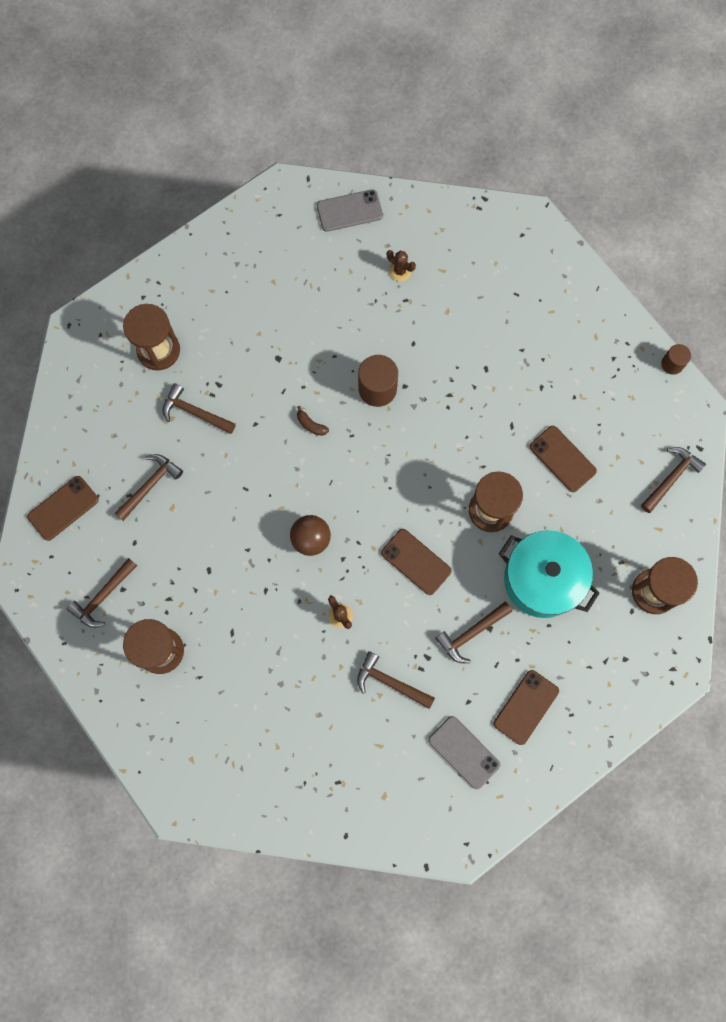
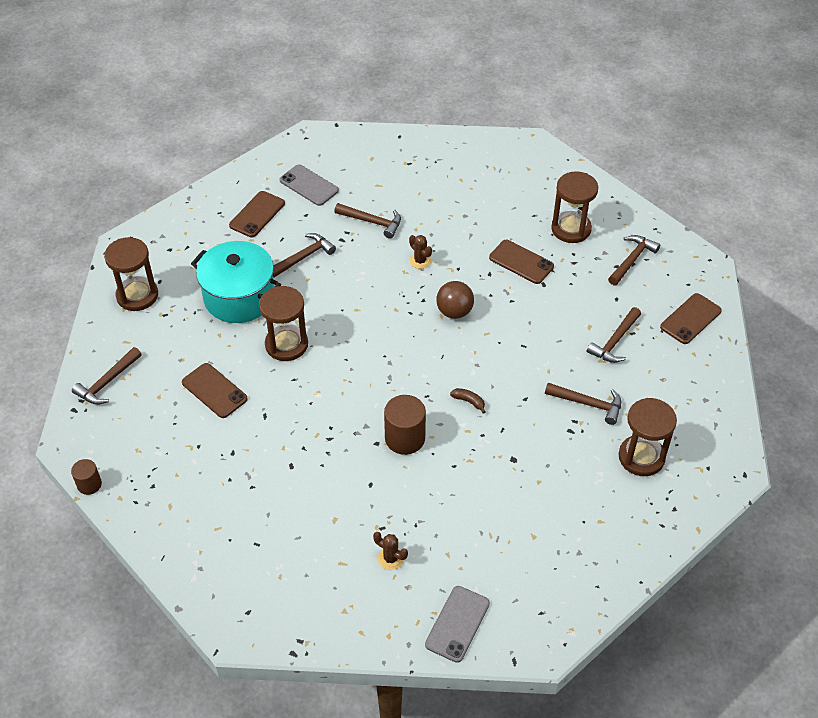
camera: 175 degrees right, 25 degrees down
(349, 211) = (457, 624): grey phone -> grey phone turned 45 degrees counterclockwise
(416, 562) = (355, 302): brown phone -> brown phone (521, 262)

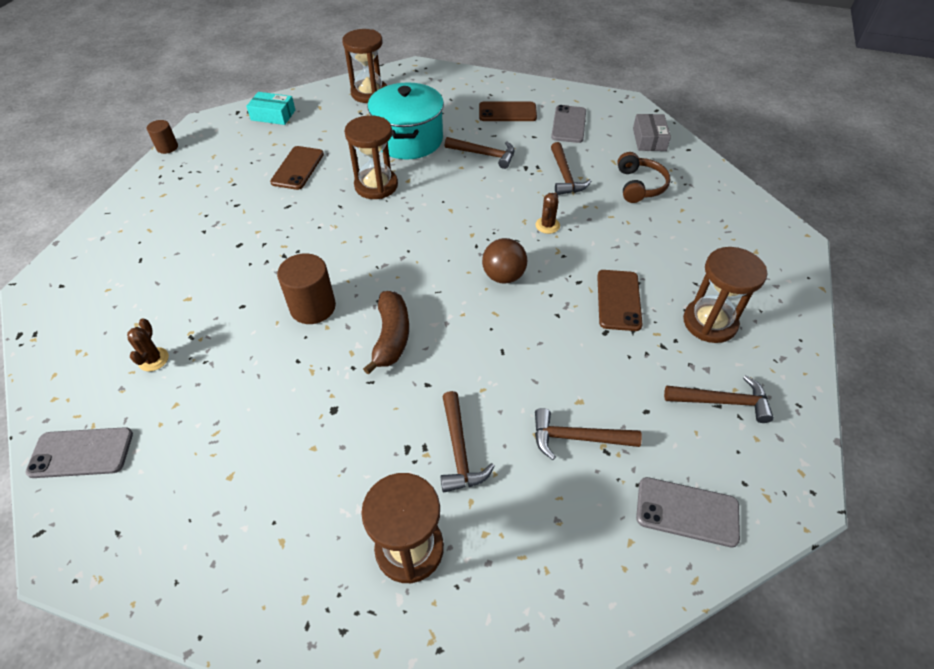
camera: 60 degrees right, 0 degrees up
(107, 382) = (273, 115): brown hammer -> turquoise box
(369, 150) = (649, 139): none -> grey box
(418, 187) = (639, 186): none -> brown headphones
(469, 401) = (391, 337): brown banana -> brown banana, size x2.03
(690, 319) = (687, 511): brown phone -> grey phone

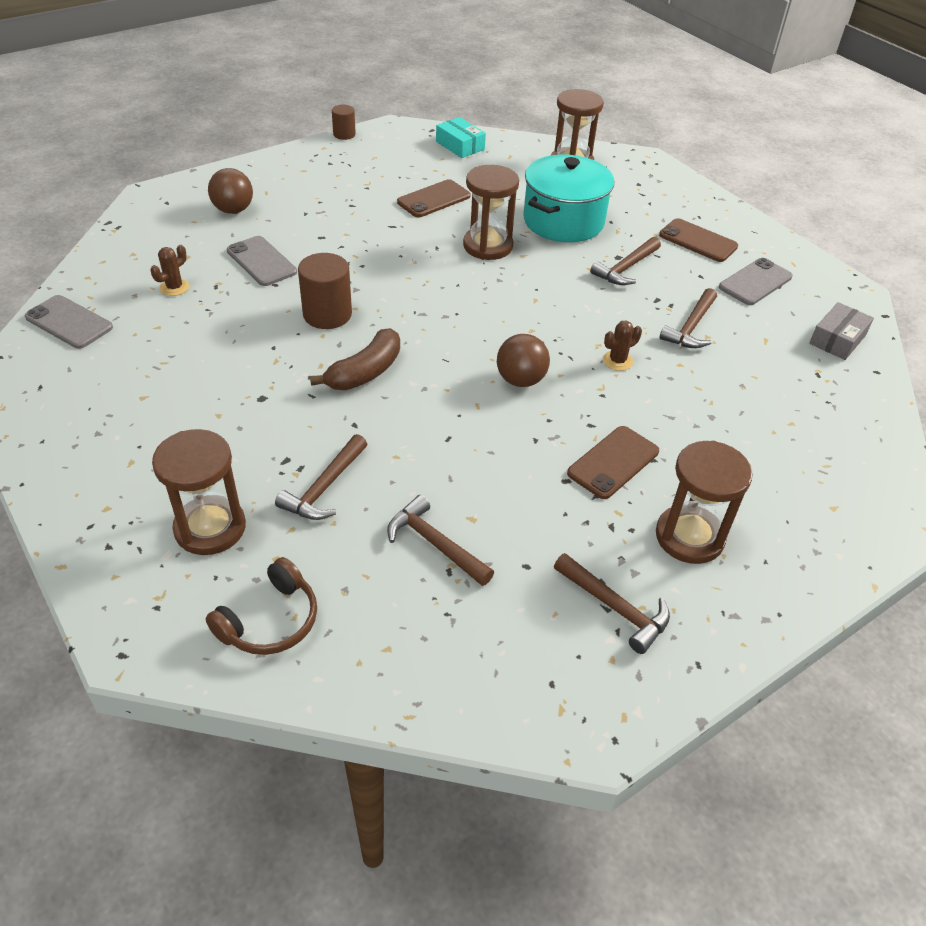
camera: 35 degrees right, 5 degrees down
(135, 260) = (233, 210): none -> brown ball
(484, 155) = (626, 268): brown hammer -> brown hammer turned 75 degrees clockwise
(639, 186) = (767, 376): brown headphones -> brown headphones (270, 621)
(687, 511) = (466, 664): grey phone -> grey phone (261, 261)

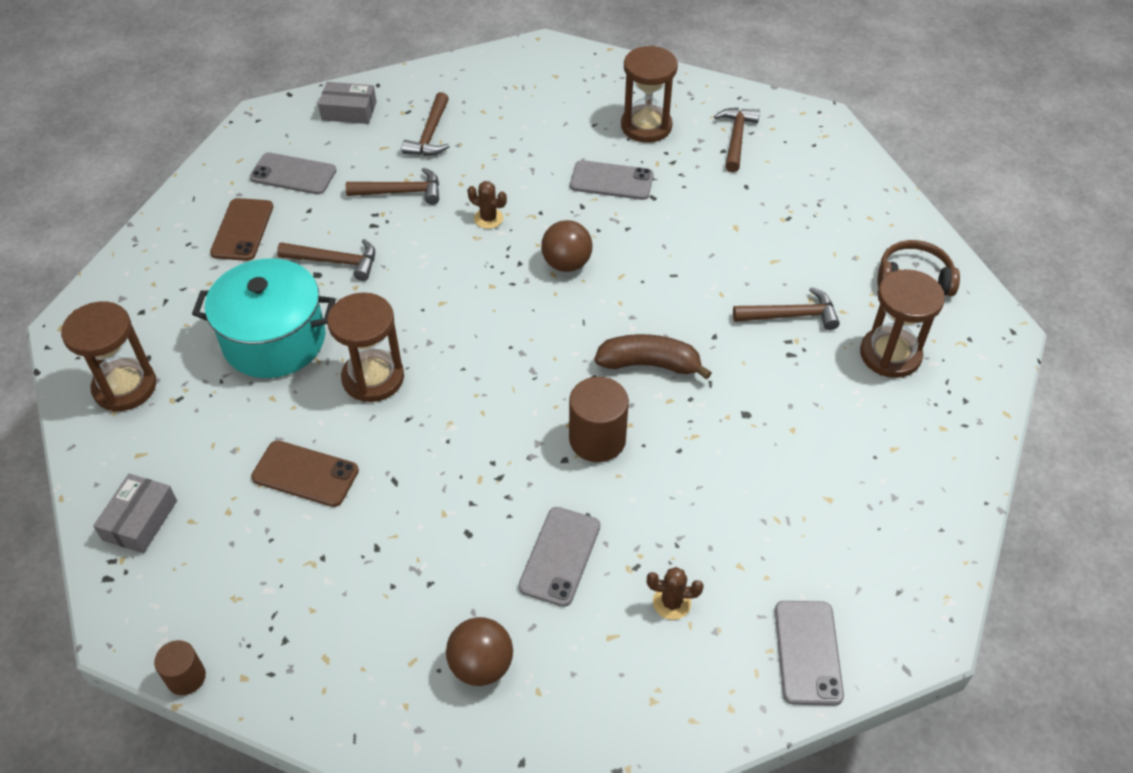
camera: 120 degrees left, 5 degrees up
(435, 544) = (775, 234): brown hammer -> brown hammer (430, 134)
(460, 145) = (140, 520): turquoise box -> grey box
(613, 462) = (611, 181): brown phone -> grey phone

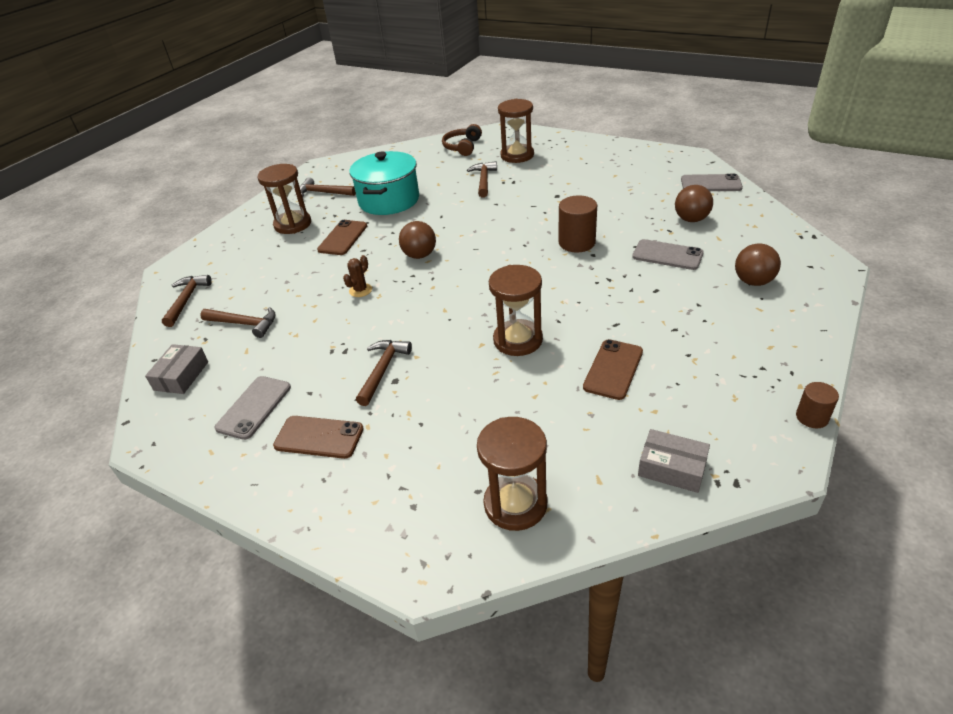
camera: 80 degrees left, 10 degrees down
(274, 340) = (469, 400): turquoise pot -> turquoise pot (389, 200)
(401, 192) = (310, 337): brown hammer -> brown hammer (186, 300)
(611, 181) = (343, 238): grey phone -> brown phone
(649, 364) = (516, 225): brown banana -> none
(671, 603) = (691, 219): brown cactus -> brown ball

